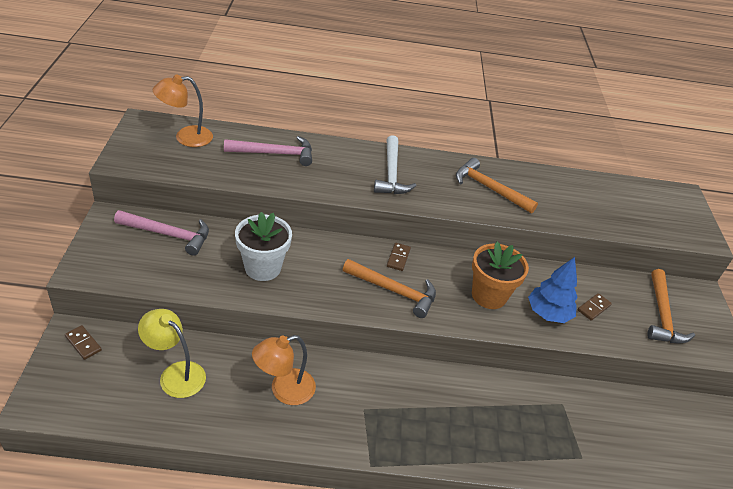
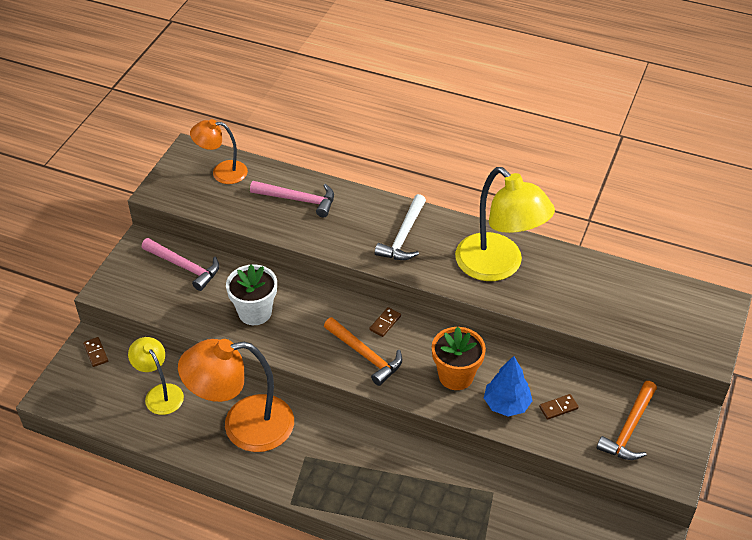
camera: 25 degrees right, 5 degrees up
(284, 390) = (243, 425): orange lamp -> orange lamp, size x1.78
(489, 188) = (498, 266): orange hammer -> yellow lamp

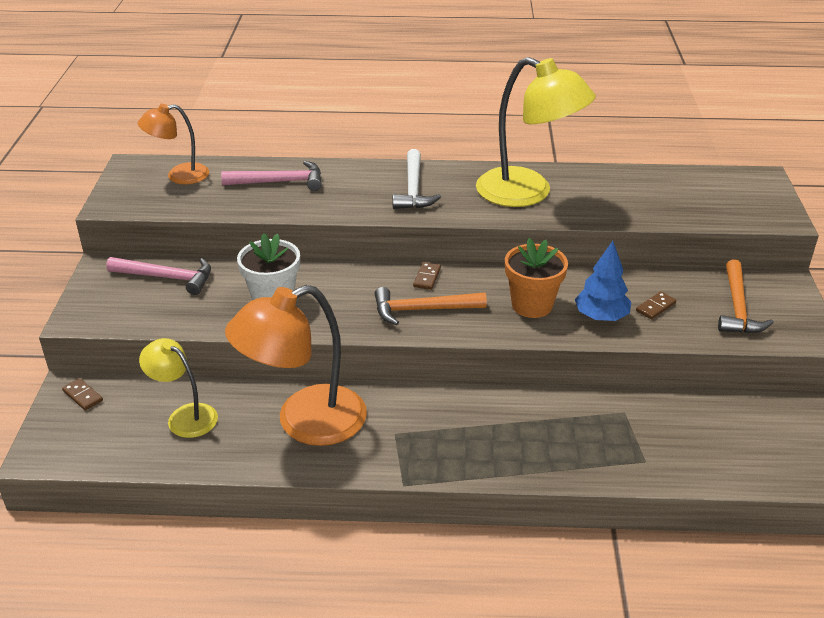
camera: 20 degrees left, 10 degrees down
(365, 355) = (422, 310): orange hammer -> orange hammer turned 150 degrees clockwise

